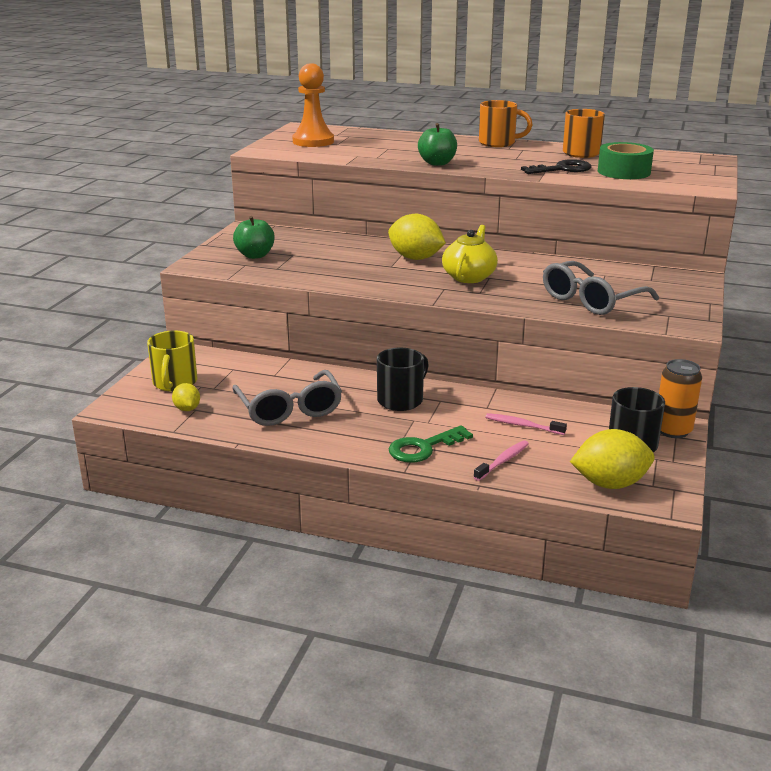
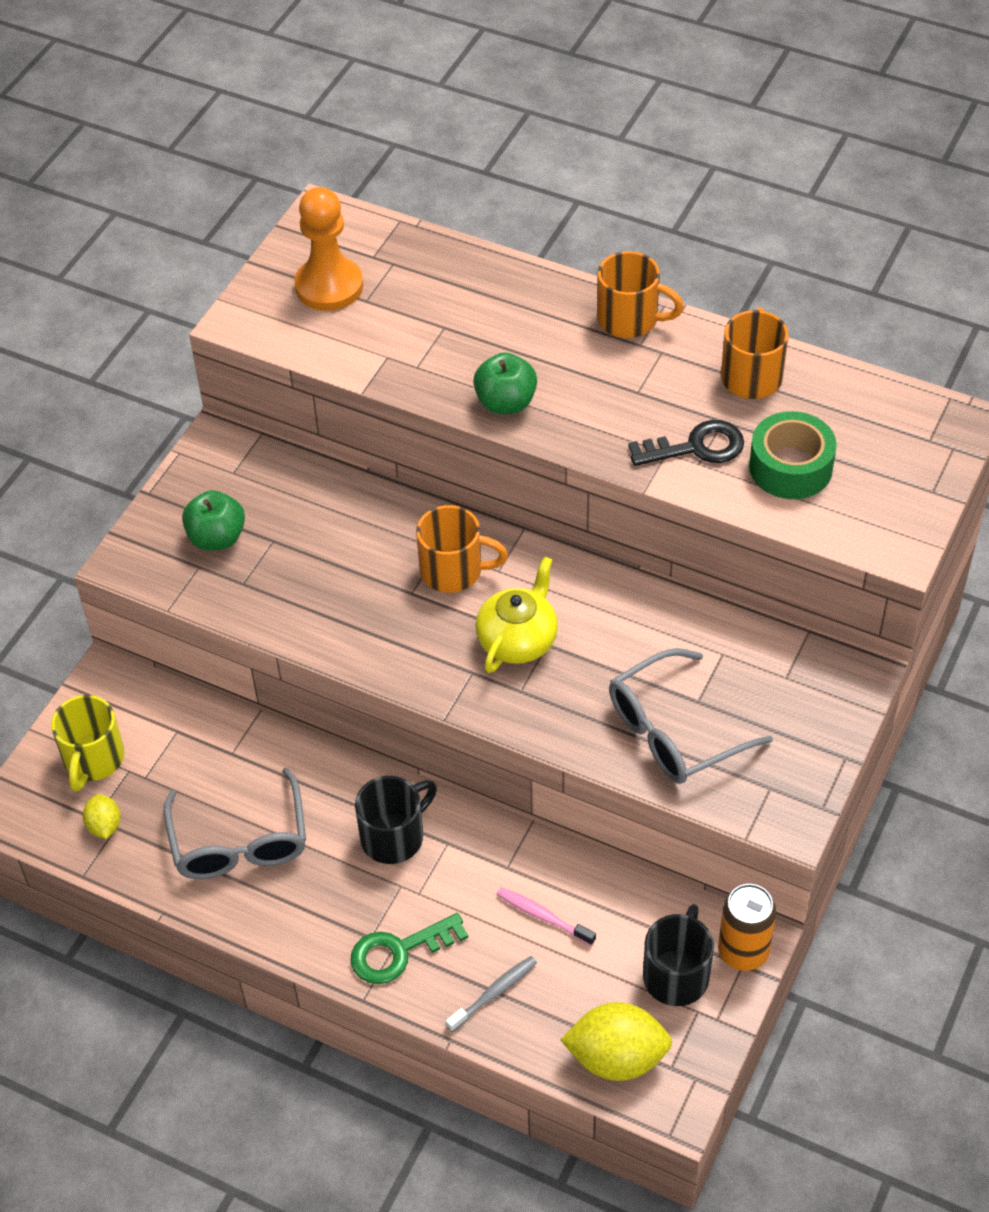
camera: 10 degrees right, 25 degrees up
(415, 258) = (453, 571): yellow lemon -> orange mug
(503, 461) = (494, 993): pink toothbrush -> grey toothbrush

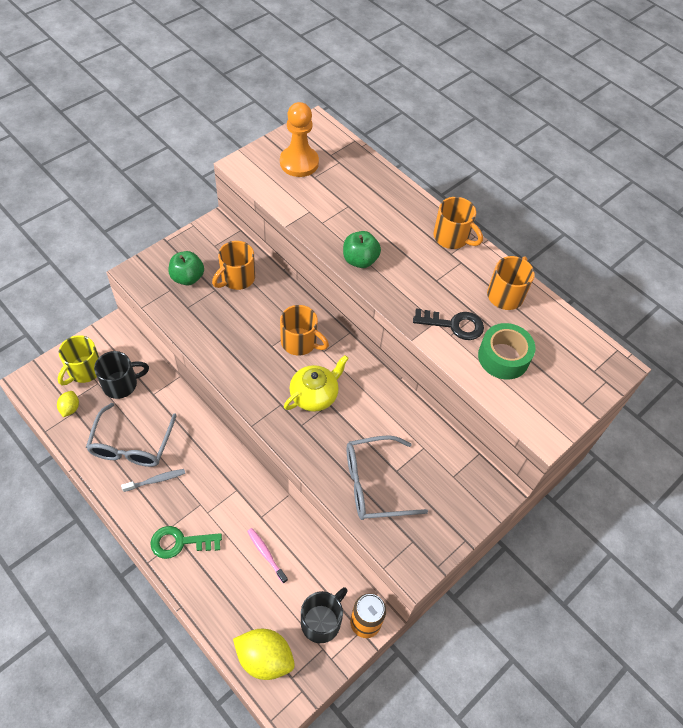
camera: 15 degrees right, 5 degrees up
(298, 510) = (237, 278): none -> orange mug
(394, 836) = (211, 474): black mug -> black mug (121, 384)
(494, 993) = (217, 589): grey toothbrush -> grey toothbrush (156, 480)

